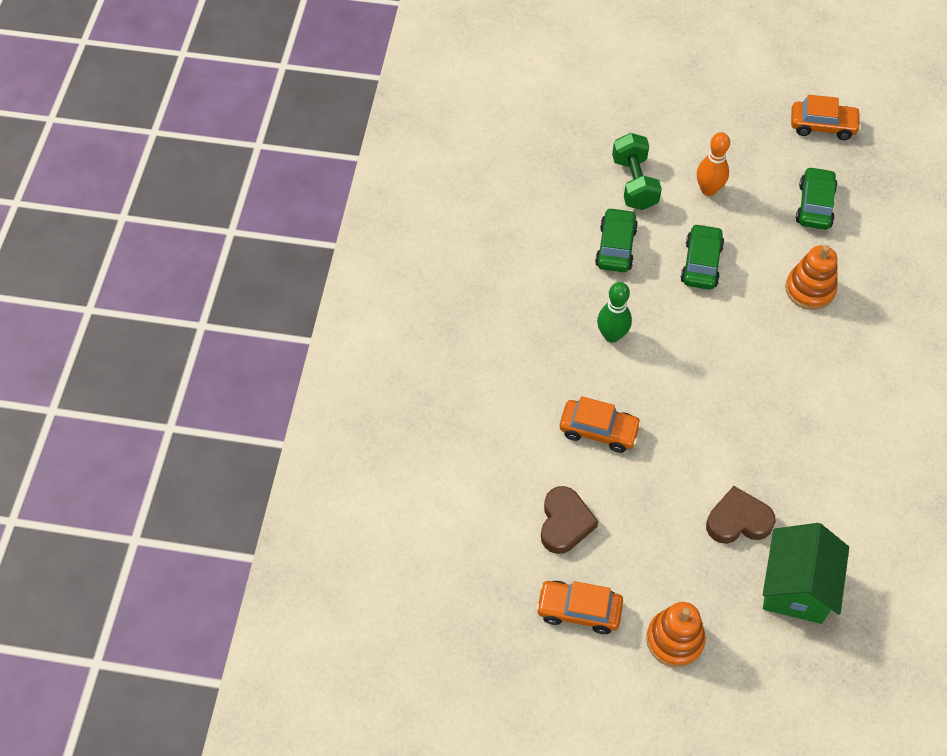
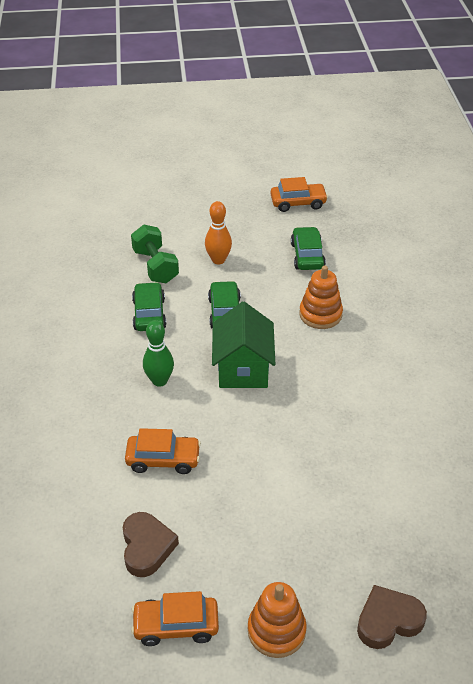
camera: 15 degrees left, 15 degrees down
(738, 520) = (309, 508): brown heart -> brown heart (388, 620)
(796, 587) = (378, 554): green house -> green house (243, 369)

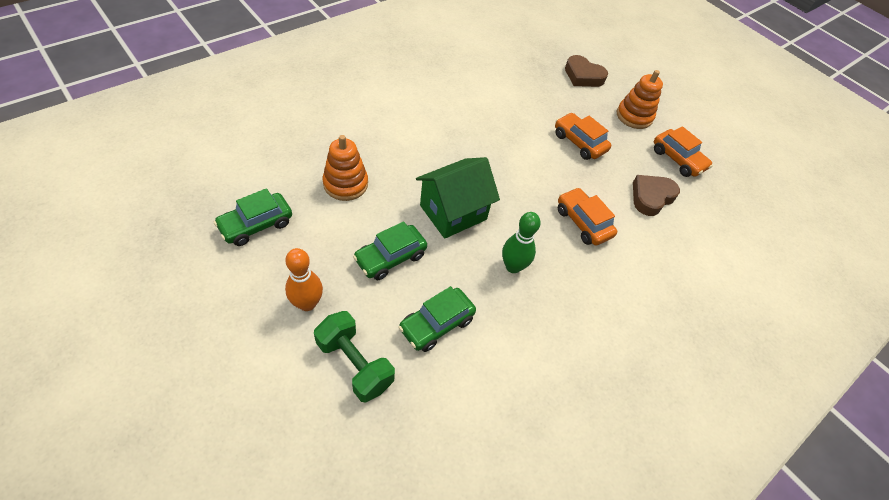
camera: 130 degrees left, 10 degrees up
(155, 266) = (355, 364): green dumbbell -> green dumbbell turned 75 degrees counterclockwise
(298, 203) = (147, 271): orange car -> orange car (579, 142)

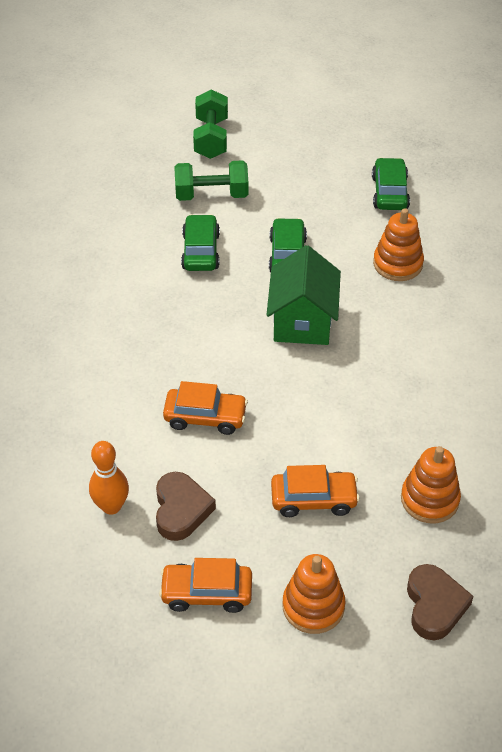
camera: 135 degrees right, 5 degrees down
(259, 426) = (211, 138): none -> green dumbbell
(307, 303) = (285, 191): orange bowling pin -> orange bowling pin (111, 506)
(513, 266) = (207, 329): green bowling pin -> none
(528, 97) = (429, 499): none -> orange stacking toy
(583, 76) = (434, 605): brown heart -> brown heart turned 105 degrees clockwise

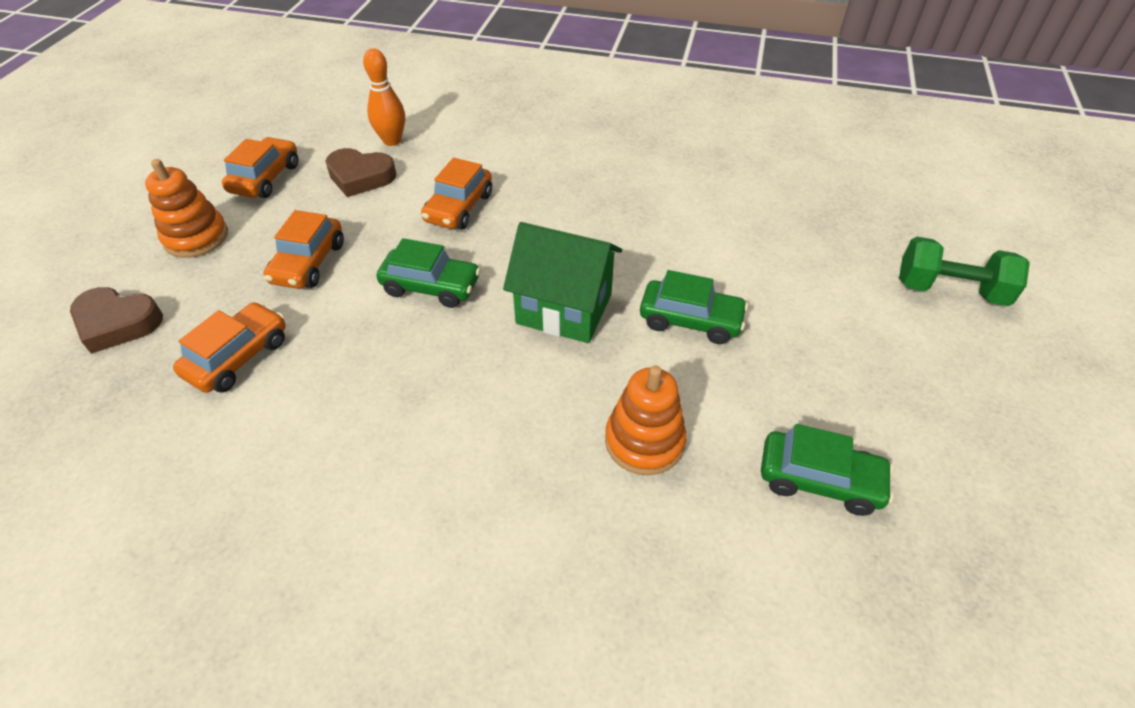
camera: 105 degrees right, 0 degrees up
(201, 251) = (713, 244): green car -> green car (431, 287)
(211, 195) = (822, 270): green dumbbell -> none
(429, 499) = (238, 357): orange stacking toy -> orange car

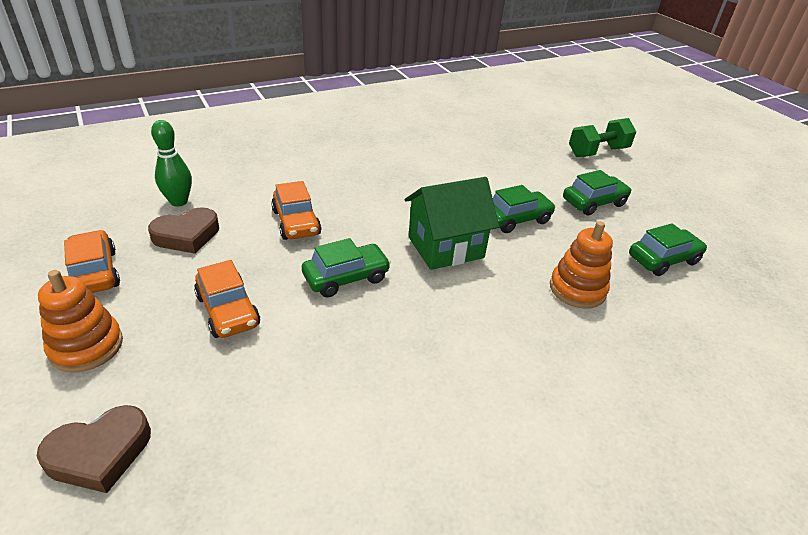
camera: 45 degrees left, 10 degrees down
(238, 357) = (263, 404): orange car -> none
(392, 141) = (179, 202): orange bowling pin -> green bowling pin
(831, 354) = (594, 202): none -> green car

